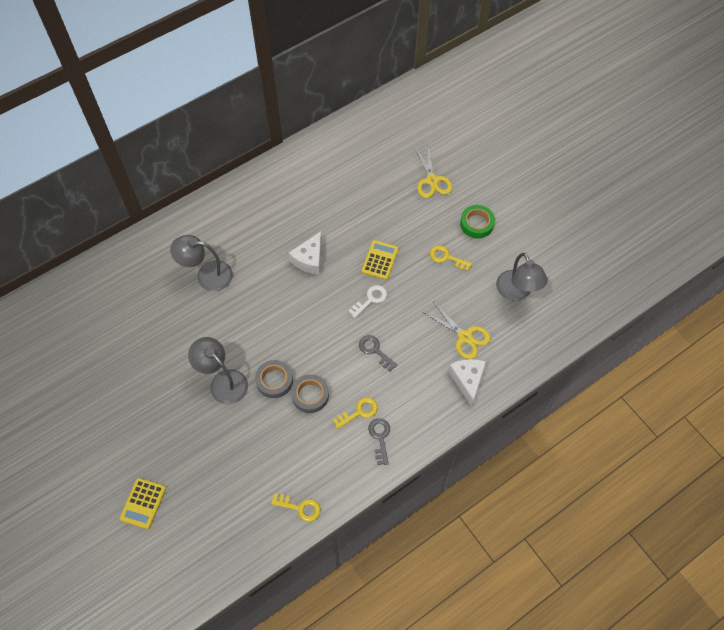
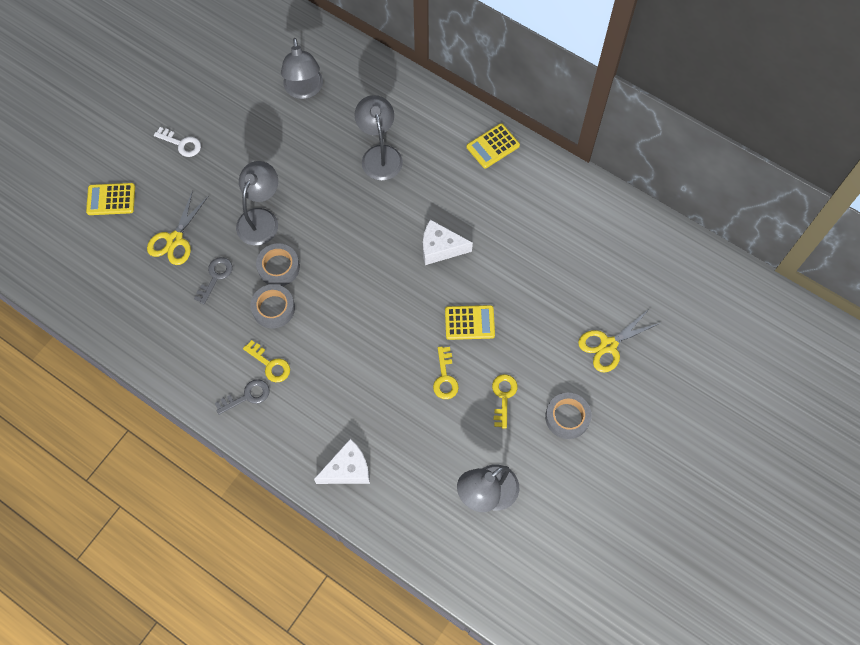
camera: 70 degrees right, 5 degrees up
(115, 312) = (304, 90): none -> grey lamp
(239, 196) = (493, 146): none -> yellow calculator
(300, 508) = (146, 343): yellow key -> yellow key (445, 377)
(370, 299) = (413, 330): white key -> white key (181, 144)
(375, 351) = (350, 356): grey key -> grey key (215, 277)
(465, 337) = (403, 450): yellow scissors -> yellow scissors (175, 240)
(476, 224) = (567, 417): green tape -> grey tape

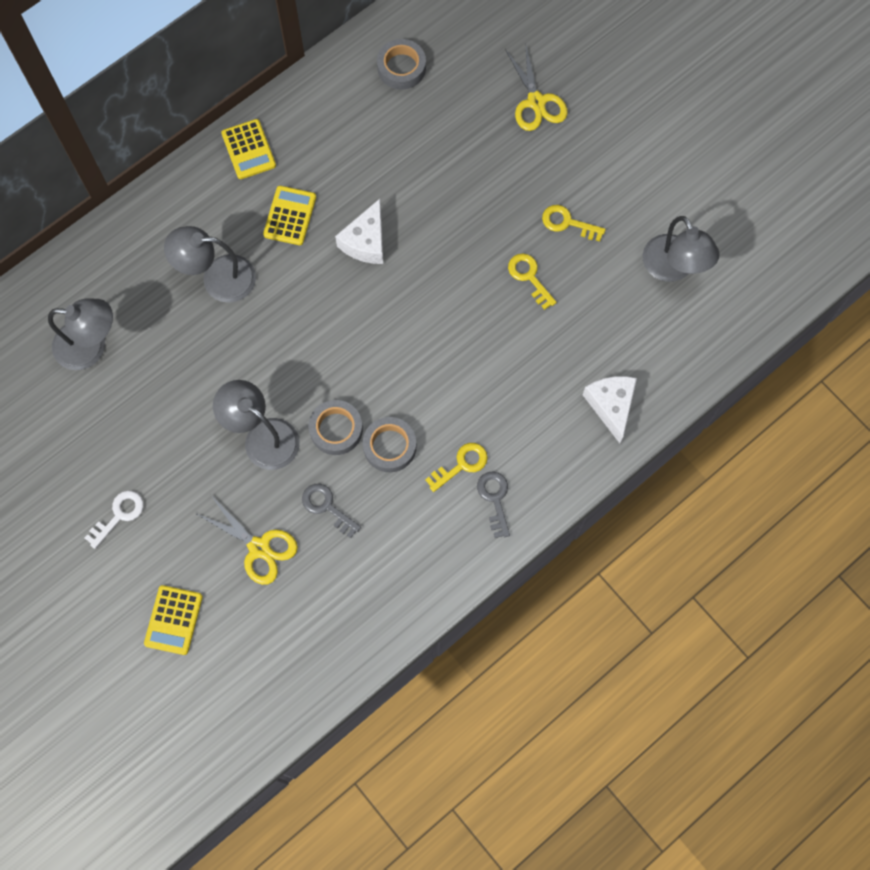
camera: 75 degrees left, 5 degrees up
(445, 377) = (529, 277): yellow key -> yellow key turned 135 degrees counterclockwise
(469, 322) = (470, 234): yellow calculator -> yellow calculator (290, 216)
(567, 417) = (607, 166): grey tape -> grey tape (401, 68)

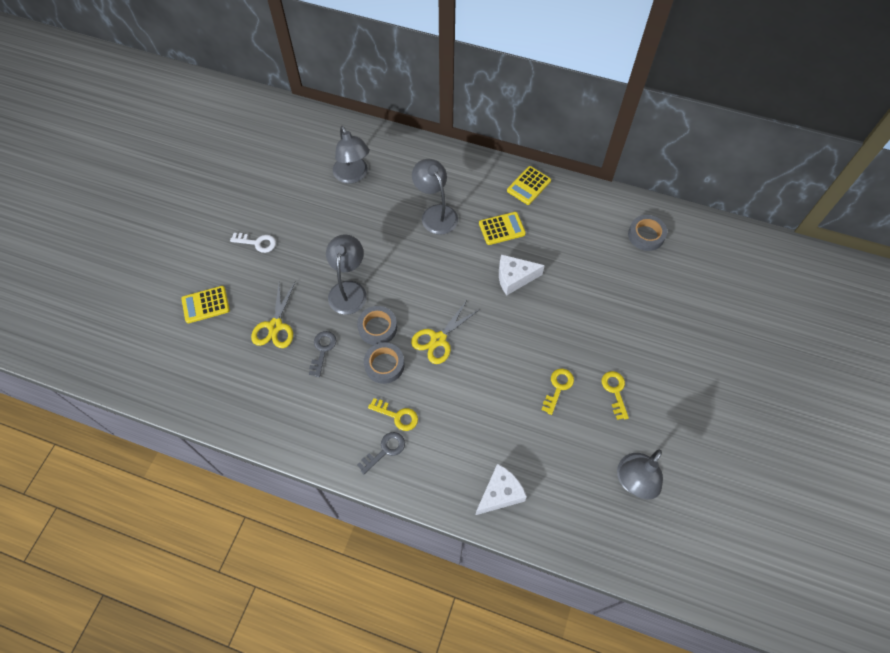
camera: 60 degrees right, 10 degrees down
(536, 102) = (686, 325): yellow scissors -> yellow scissors (438, 339)

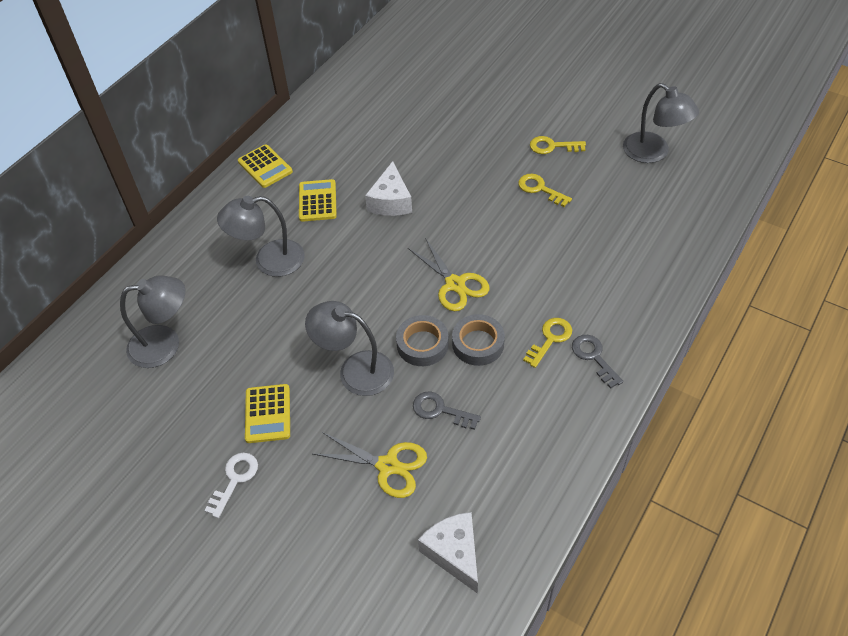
camera: 75 degrees left, 10 degrees down
(205, 305) = (323, 561): yellow calculator -> yellow calculator (268, 414)
(500, 493) = (657, 258): white cheese -> white cheese (454, 553)
(646, 235) = (372, 86): grey tape -> none

